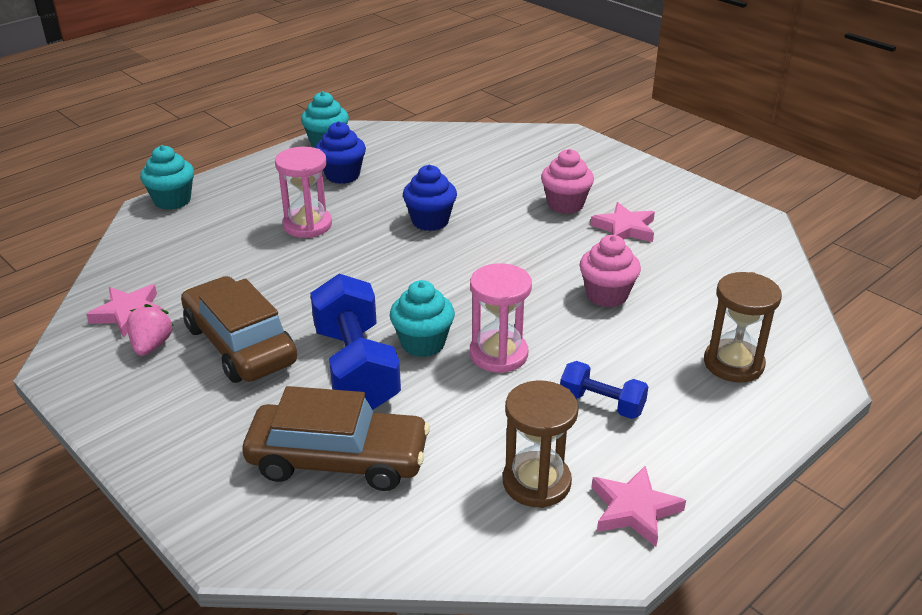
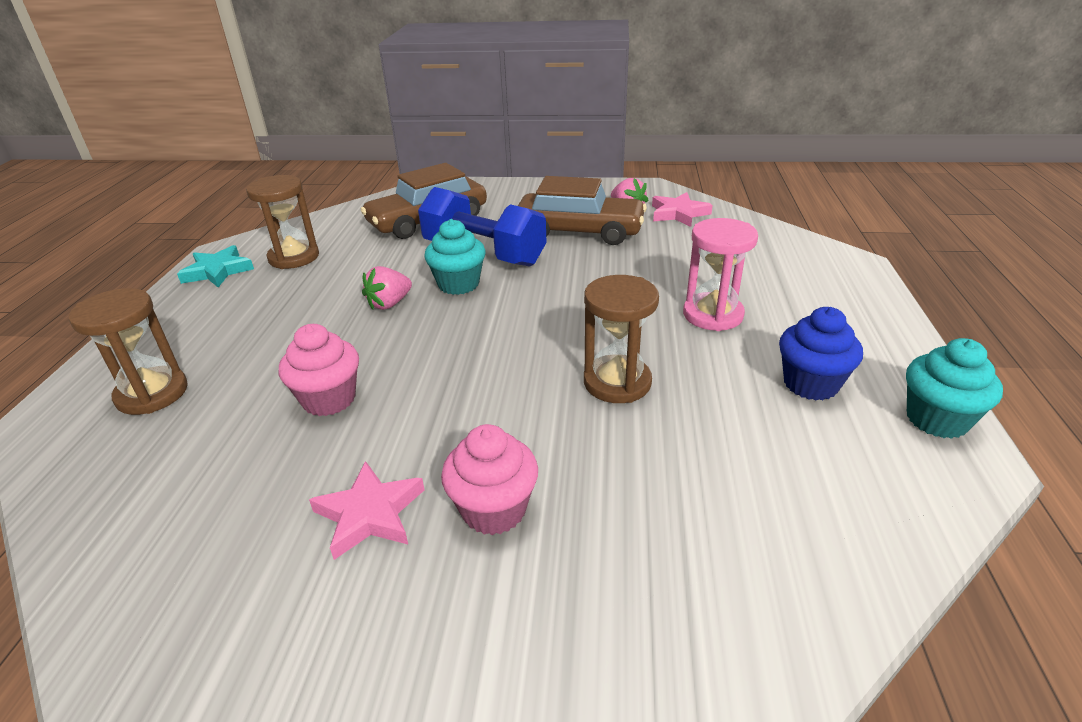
camera: 140 degrees right, 0 degrees up
(172, 200) = (858, 274): turquoise cupcake -> none
(430, 221) = (617, 382): blue cupcake -> brown hourglass
(498, 354) = (389, 304): pink hourglass -> pink strawberry
(602, 404) = (274, 310): blue dumbbell -> none
(634, 510) = (217, 271): pink star -> turquoise star

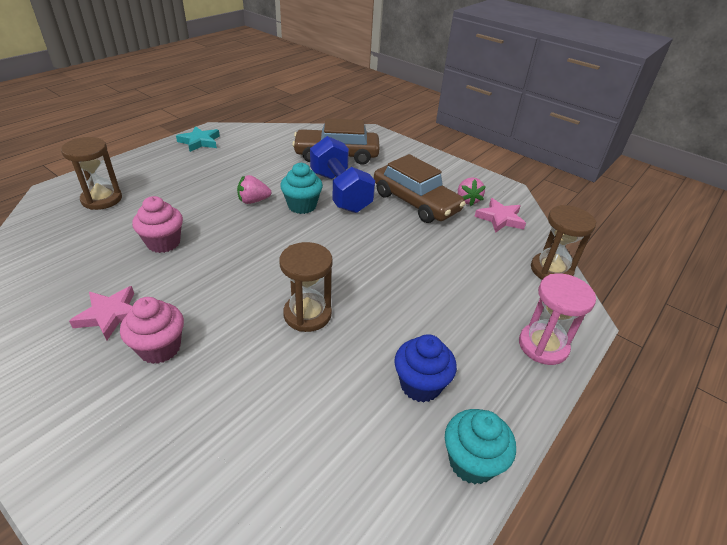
camera: 30 degrees right, 5 degrees up
(294, 257) = (242, 149): brown hourglass -> brown hourglass (551, 270)
(712, 315) = (422, 303): pink hourglass -> pink hourglass (543, 346)

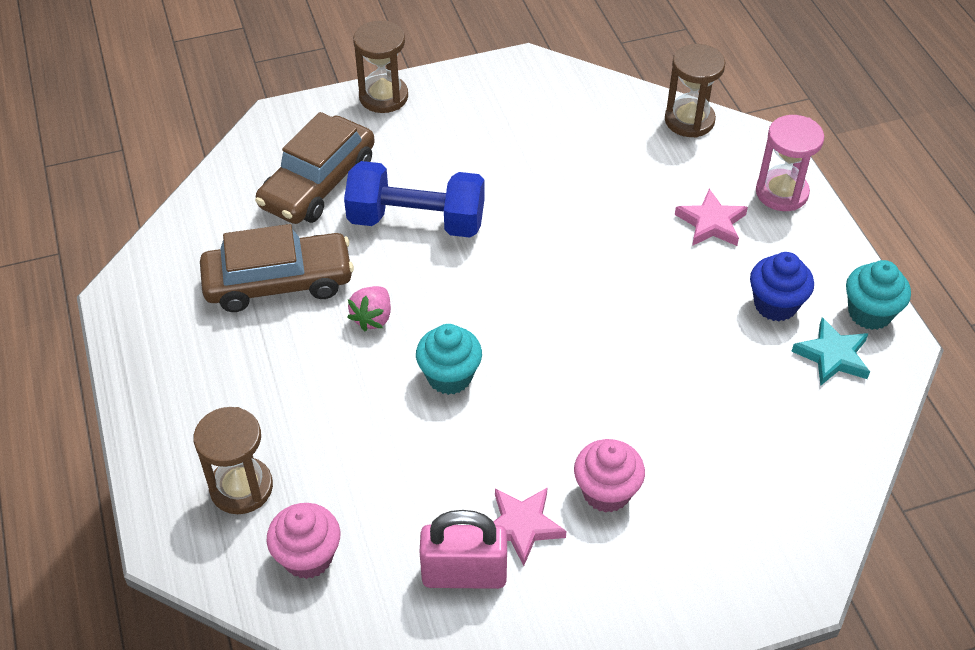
camera: 55 degrees left, 10 degrees up
(58, 302) = (464, 574): none -> pink padlock
(163, 243) = (407, 441): pink cupcake -> pink cupcake (308, 557)
(200, 142) = (147, 325): turquoise star -> turquoise star (832, 356)
(302, 206) = (421, 273): turquoise cupcake -> turquoise cupcake (449, 376)
(307, 314) = (631, 349): brown hourglass -> brown hourglass (383, 97)
(415, 202) = (493, 161): brown car -> brown car (279, 282)
(467, 200) = (523, 112): pink strawberry -> none
(500, 218) = (578, 106): pink star -> pink star (711, 223)

